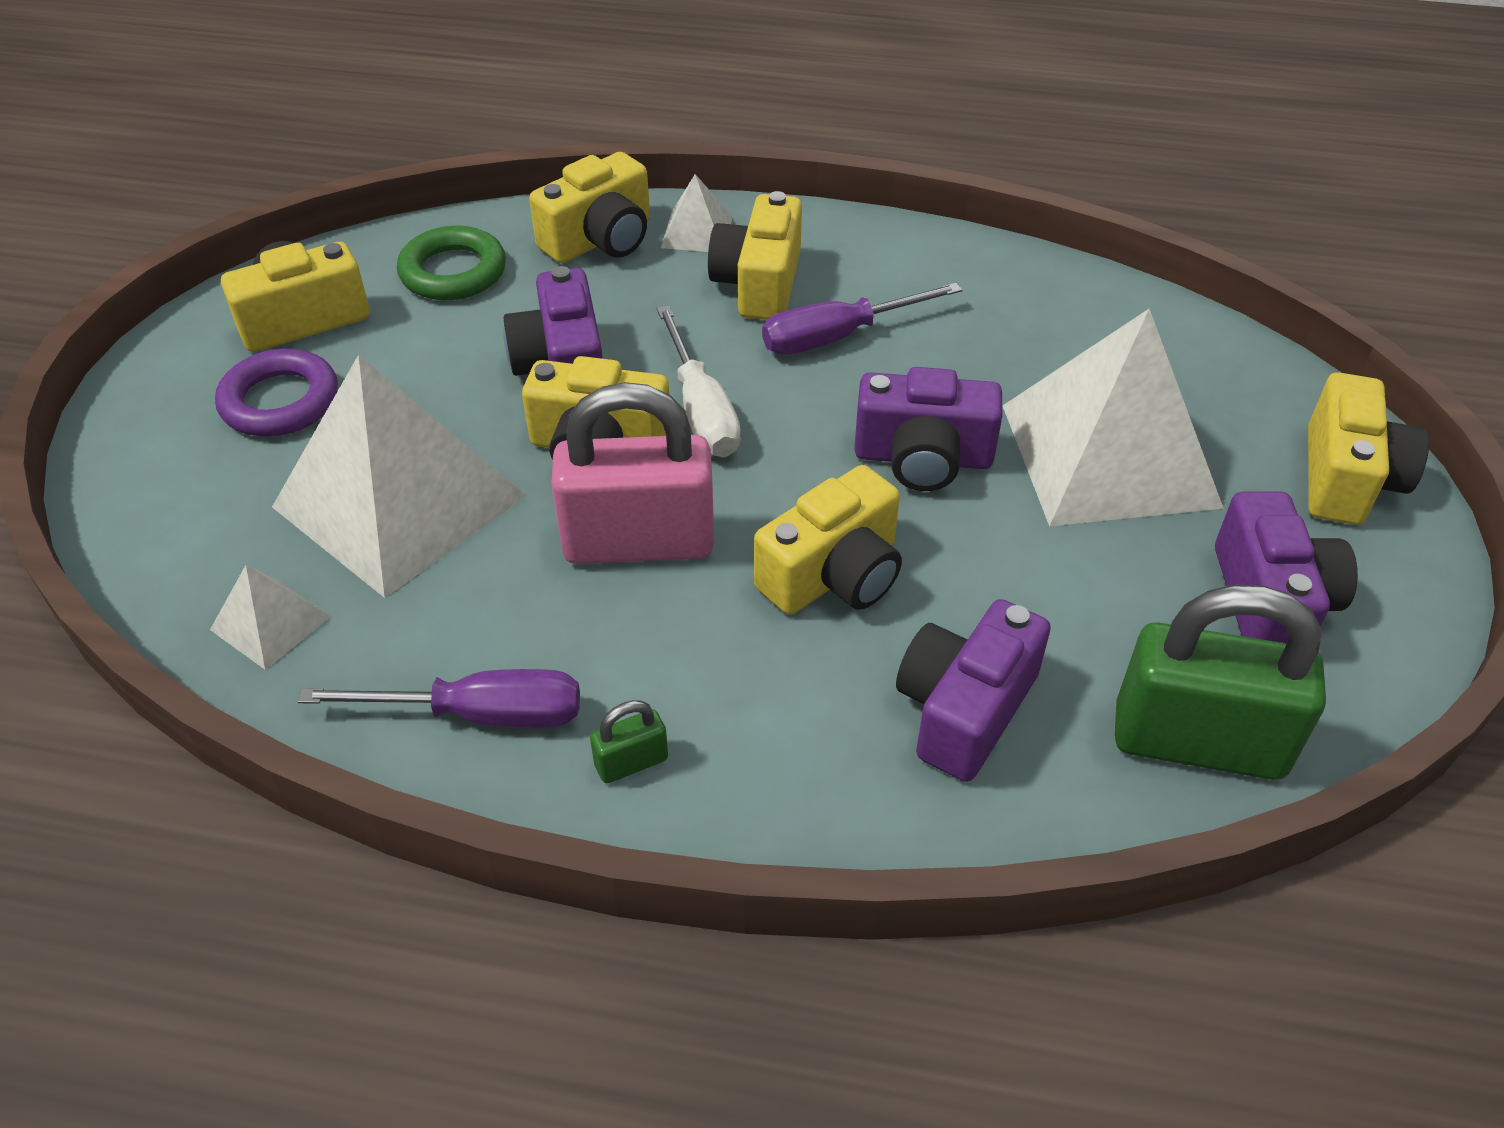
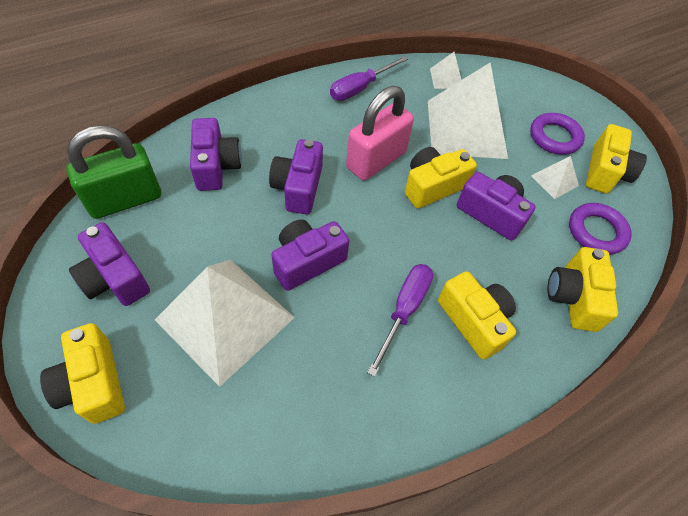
camera: 135 degrees right, 10 degrees up
(453, 272) = (596, 231): green ring -> purple ring
(631, 762) = (305, 99): green padlock -> none
(697, 232) = (542, 338): white pyramid -> white pyramid (554, 180)
(701, 410) = (416, 227): white screwdriver -> none
(834, 575) = (298, 187): yellow camera -> purple camera

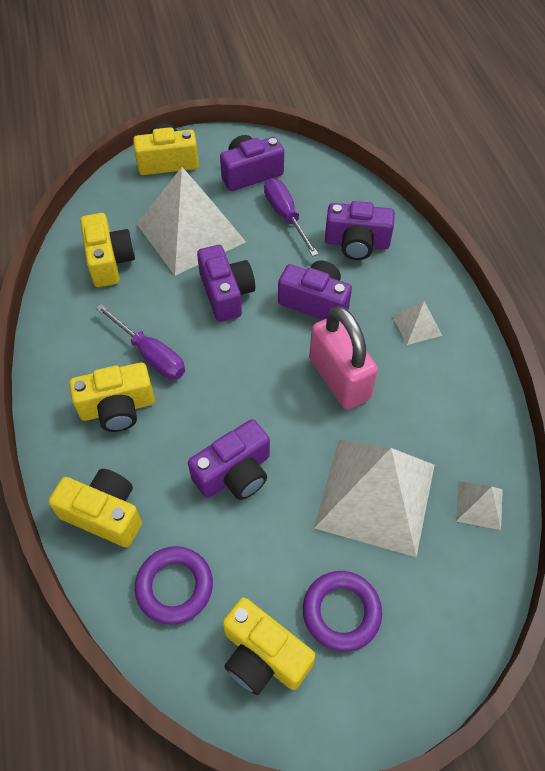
camera: 110 degrees right, 0 degrees up
(125, 199) = (329, 182): green padlock -> none
(360, 88) = (464, 392): purple screwdriver -> purple screwdriver (285, 216)
(432, 186) = (289, 424): yellow camera -> yellow camera (109, 261)
(554, 180) = (265, 573): white pyramid -> white pyramid (417, 325)

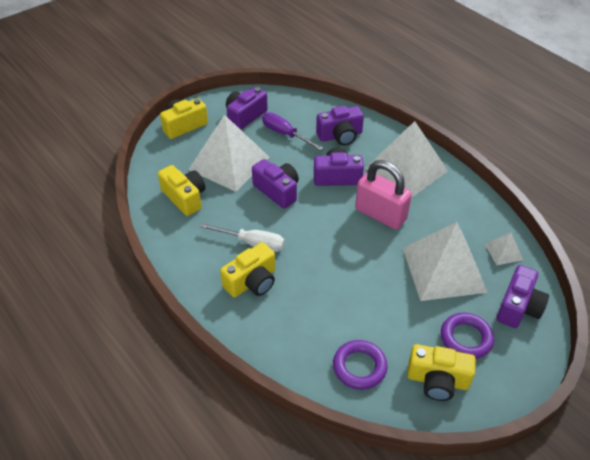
camera: 25 degrees left, 10 degrees down
(104, 514) = (286, 345): yellow camera -> none
(150, 354) = (252, 243): purple screwdriver -> white screwdriver
(235, 473) = (353, 290): purple camera -> purple camera (518, 307)
(417, 325) = (406, 169): white pyramid -> white pyramid, size x2.32

